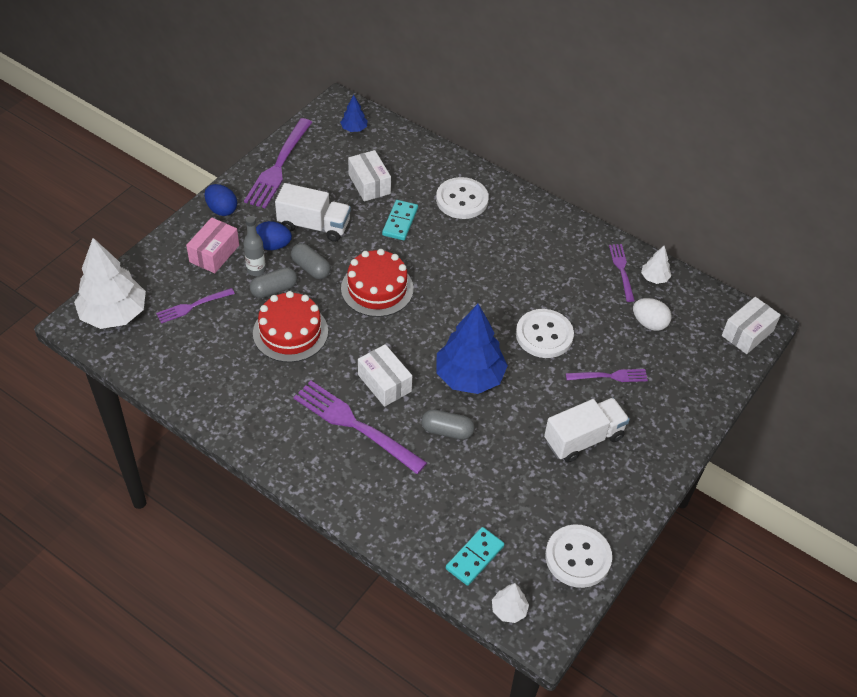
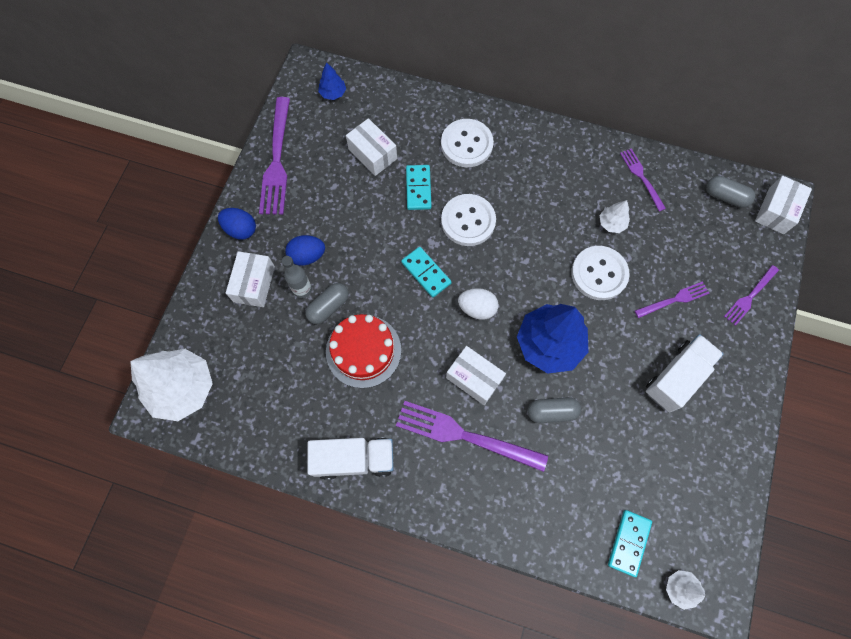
camera: 15 degrees left, 20 degrees up
(193, 306) = (257, 352): purple fork -> purple fork (750, 296)
(214, 253) = (254, 284): pink box -> white box
(311, 268) = (354, 270): grey capsule -> grey capsule (725, 197)
(314, 225) = (338, 219): white truck -> white truck (354, 459)
(377, 288) = (426, 273): red cake -> turquoise domino
(578, 557) = (718, 508): white button -> white button (468, 221)
(649, 323) = (687, 229): white egg -> white egg (477, 308)
(654, 278) = (673, 176): white tree -> white tree (611, 223)

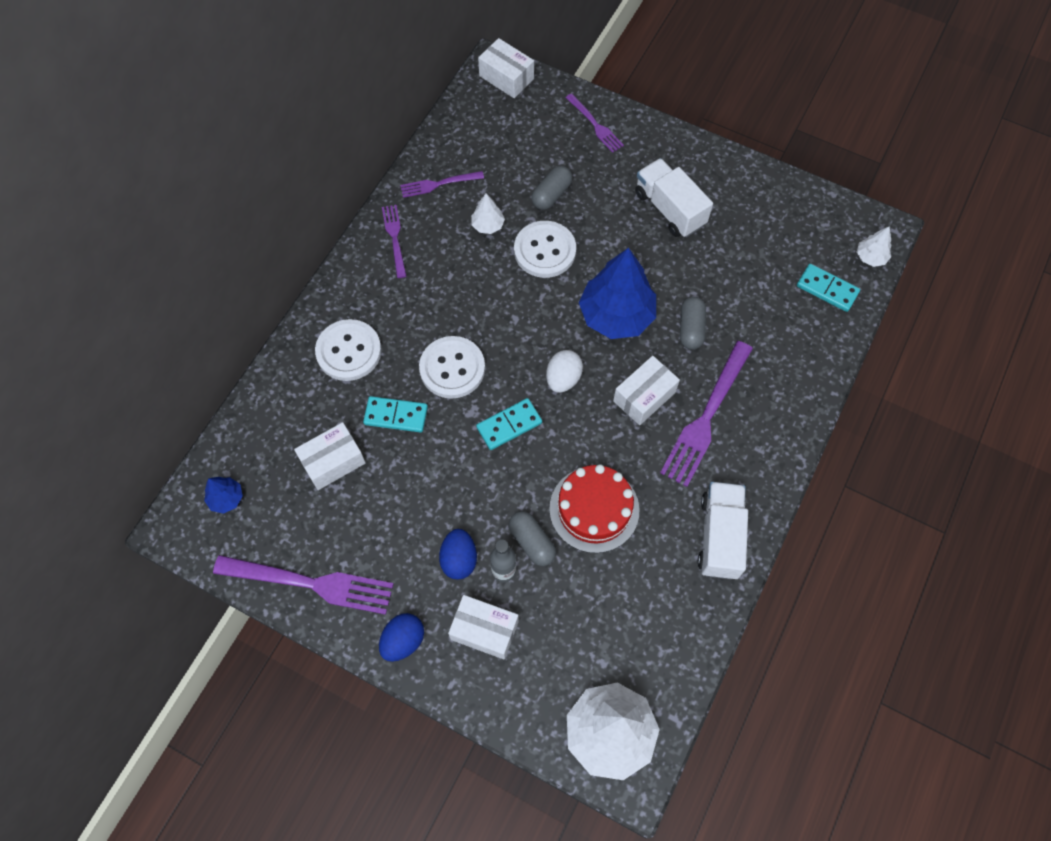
camera: 80 degrees left, 5 degrees down
(674, 300) = (587, 190): purple fork -> purple fork (394, 238)
(725, 197) = (480, 115): grey capsule -> grey capsule (551, 194)

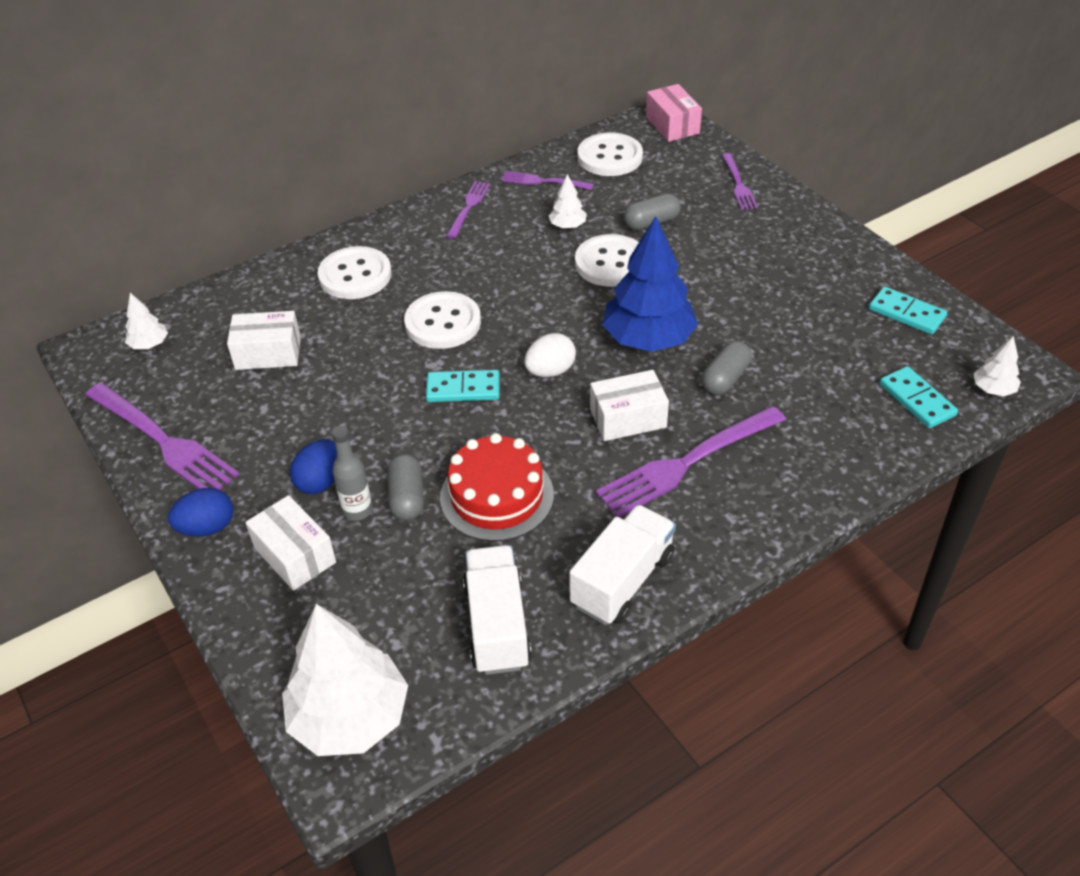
camera: 30 degrees right, 20 degrees down
(226, 498) = (149, 344): blue tree -> white tree
(396, 416) = (357, 340): turquoise domino -> turquoise domino (906, 313)
(476, 134) = (610, 157): none -> white button
(506, 77) = (672, 125): white box -> pink box
(669, 209) = (773, 272): white truck -> white truck (497, 625)

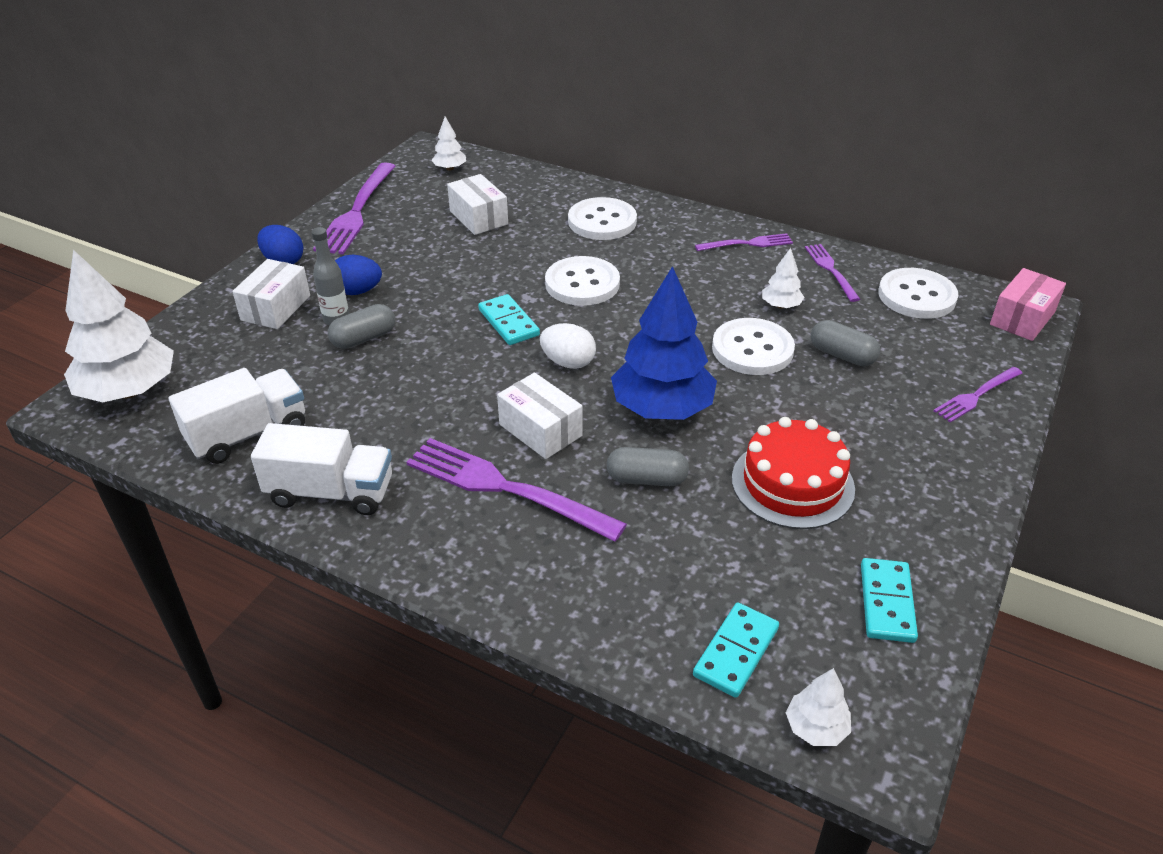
camera: 60 degrees right, 5 degrees down
(497, 496) = (393, 384): red cake -> red cake (792, 483)

